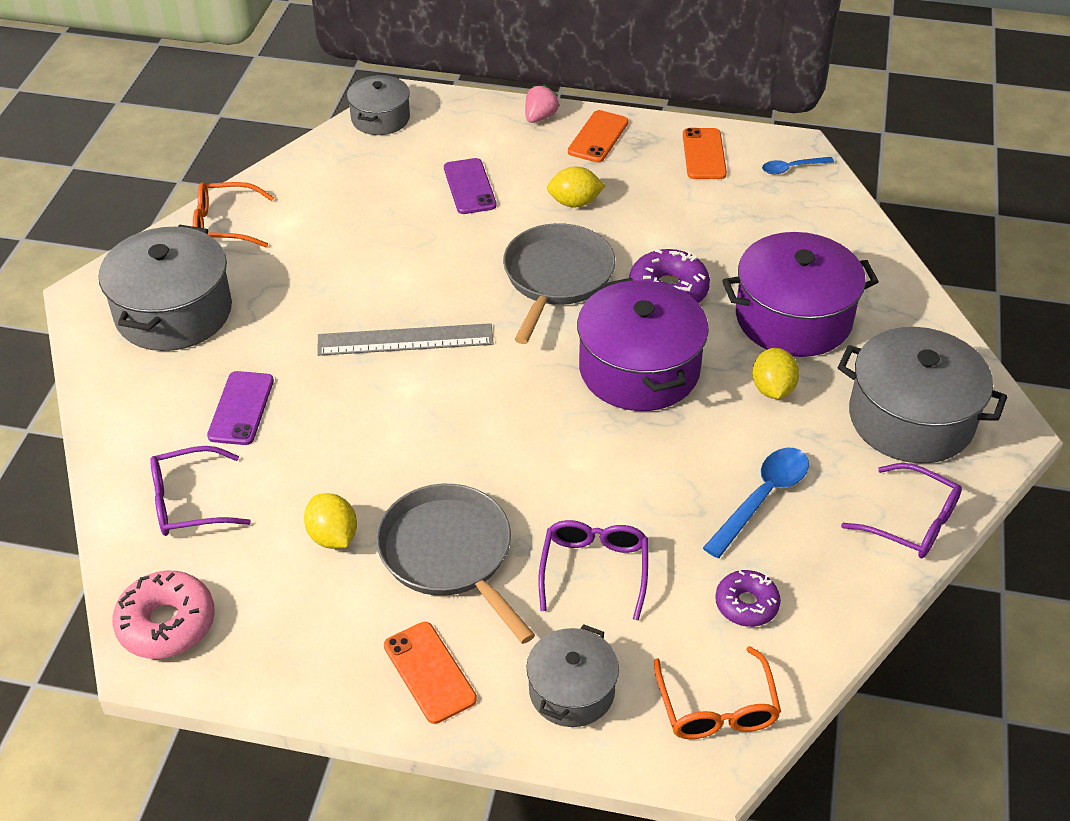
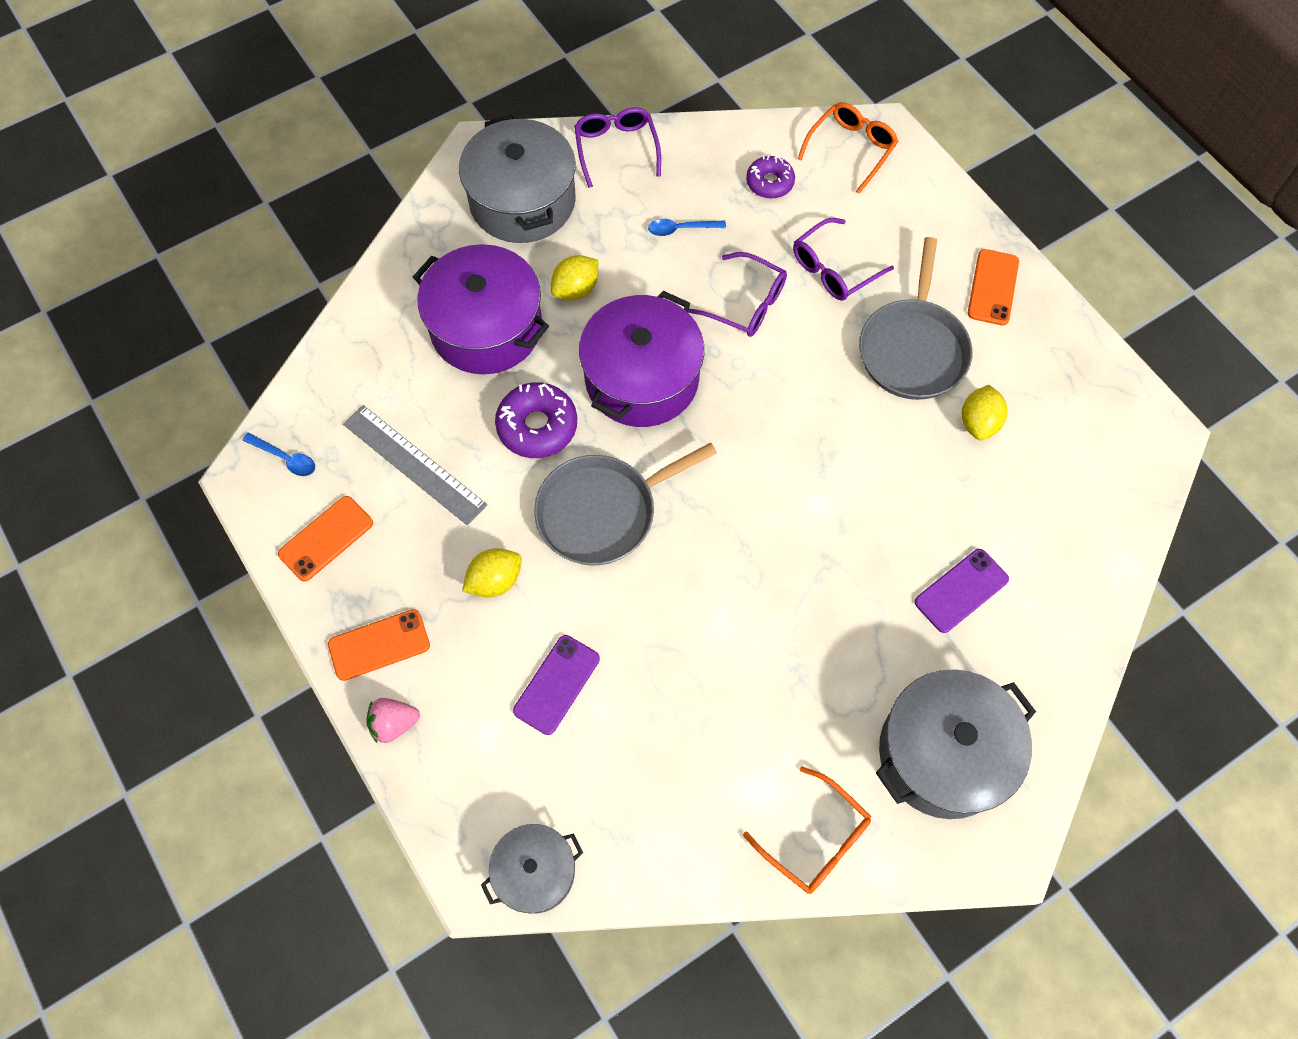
camera: 135 degrees left, 20 degrees up
(166, 623) = (1136, 446): pink donut -> none
(189, 502) = (1060, 533): purple glasses -> purple glasses (746, 304)
(405, 340) = (779, 551): grey ruler -> grey ruler (414, 464)
(571, 691) = (920, 216): grey pot -> none
(575, 203) = (495, 580): yellow lemon -> yellow lemon turned 75 degrees counterclockwise
(762, 498) = (681, 229): blue spoon -> blue spoon, size x0.59

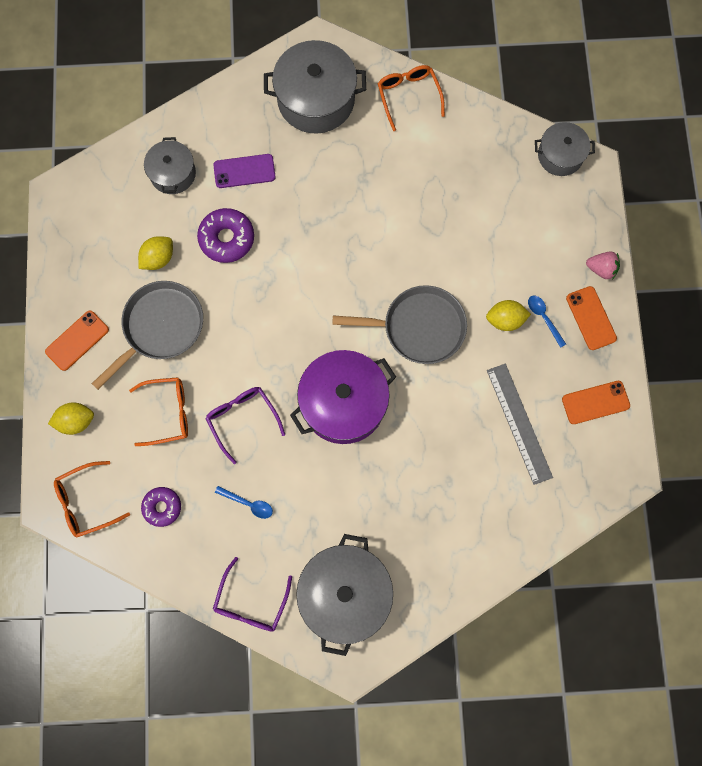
camera: 150 degrees left, 10 degrees up
(285, 458) = (600, 473): blue spoon -> blue spoon (544, 318)
(379, 645) = (591, 318): orange phone -> orange phone turned 60 degrees clockwise
(486, 327) = (424, 499): purple pot -> none
(537, 426) = (428, 406): purple donut -> purple donut (227, 238)
(556, 684) = (500, 242): purple phone -> none
(576, 289) = (348, 495): yellow lemon -> yellow lemon (76, 421)
(833, 269) = (168, 412): purple glasses -> orange glasses
(1048, 536) = (173, 173): none -> grey pot

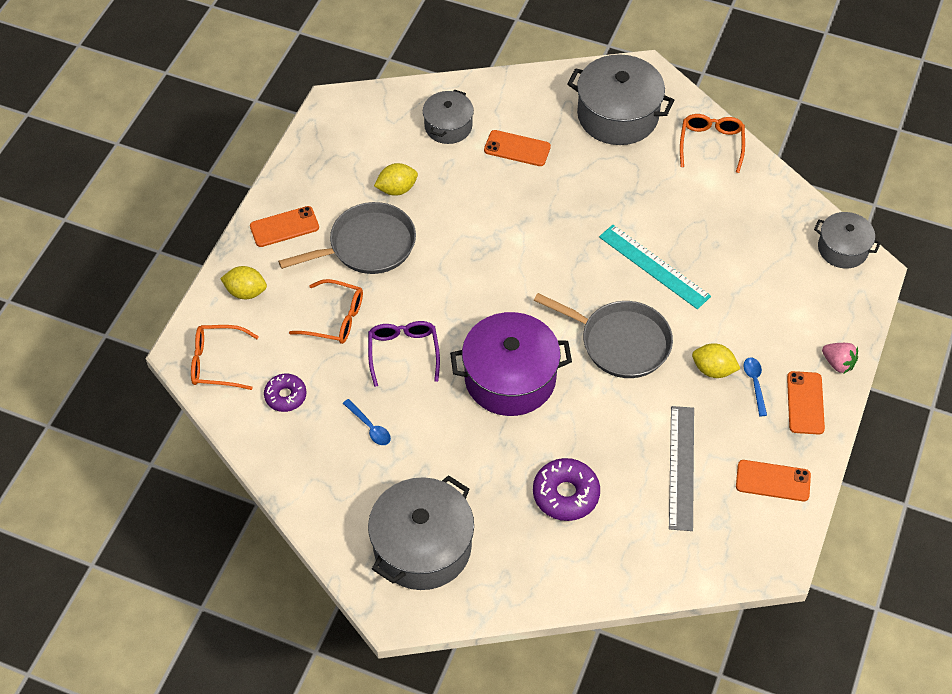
camera: 25 degrees right, 20 degrees down
(227, 238) = (470, 197): purple donut -> purple donut (565, 494)
(244, 171) = (517, 148): purple phone -> orange phone
(251, 602) = (325, 514): purple glasses -> none
(414, 240) = (654, 266): none -> turquoise ruler

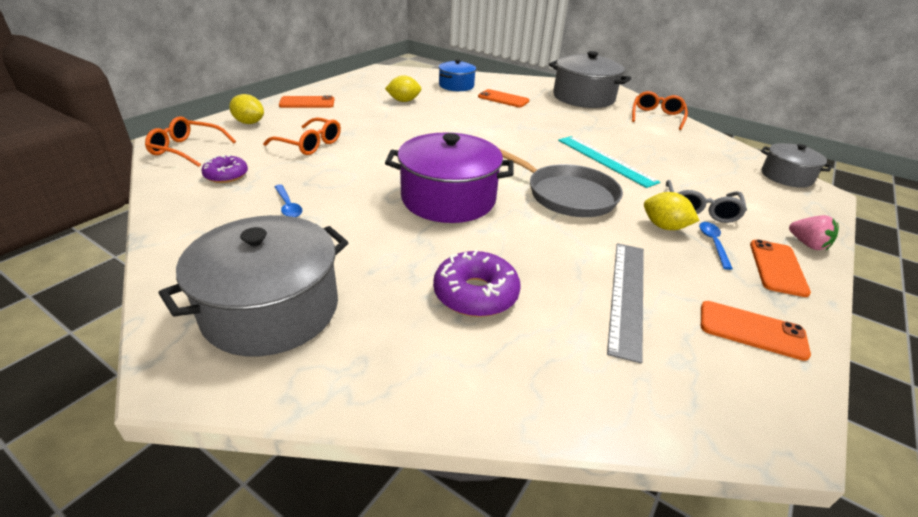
camera: 10 degrees right, 20 degrees down
(368, 245) = (364, 118): grey pan -> none
(403, 352) = (355, 169): purple glasses -> none
(448, 126) = (456, 86): grey pot -> blue pot
(748, 333) = (700, 209): none -> grey glasses

